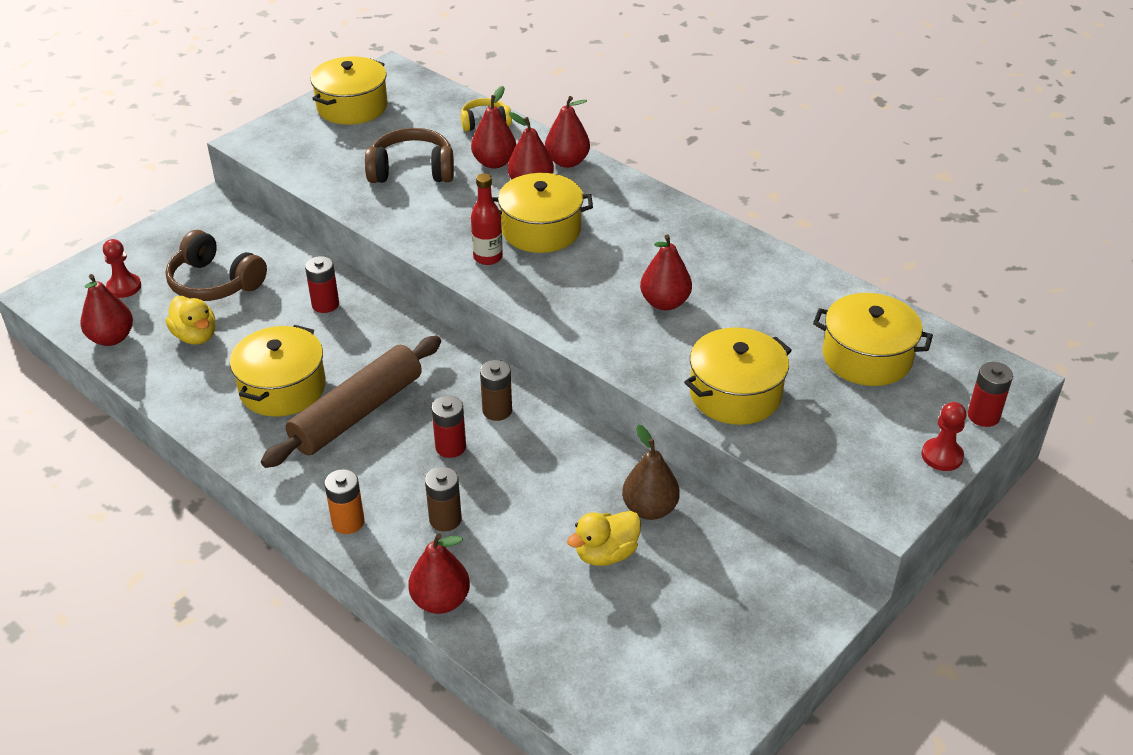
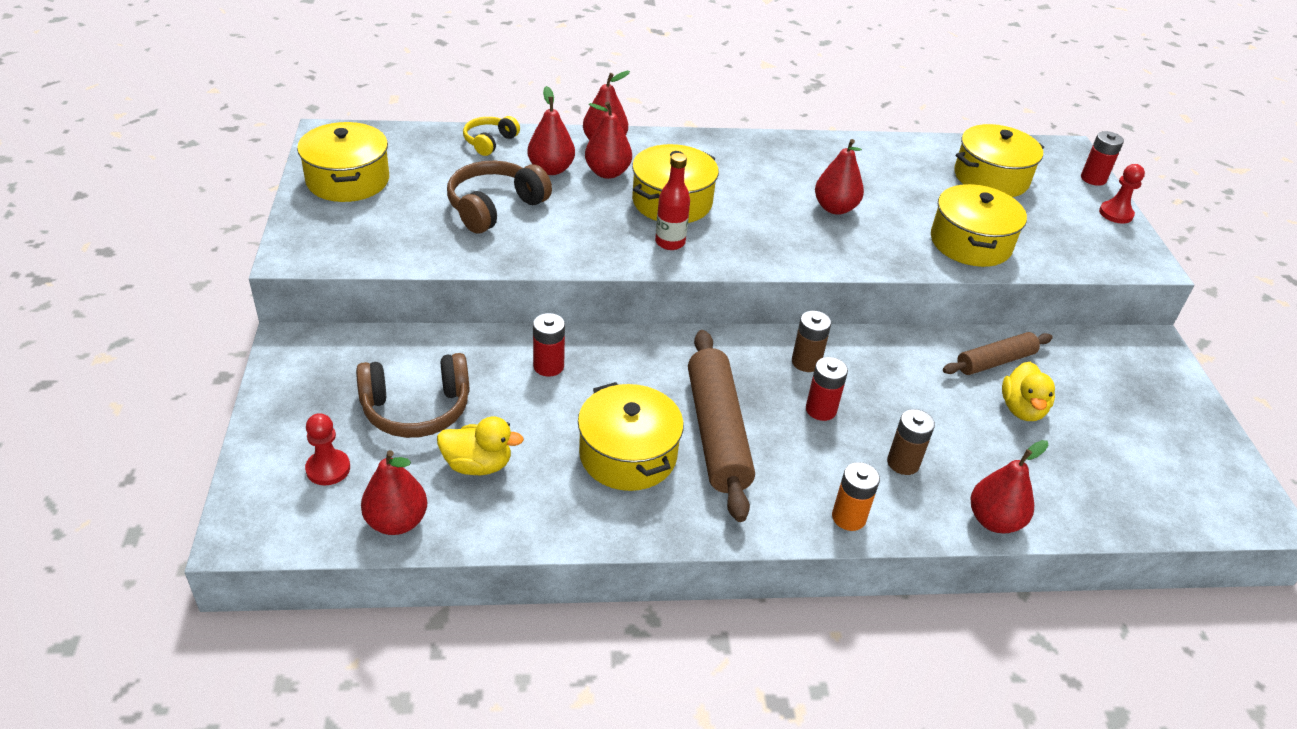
camera: 50 degrees left, 0 degrees up
(650, 509) = (995, 362): brown pear -> brown rolling pin

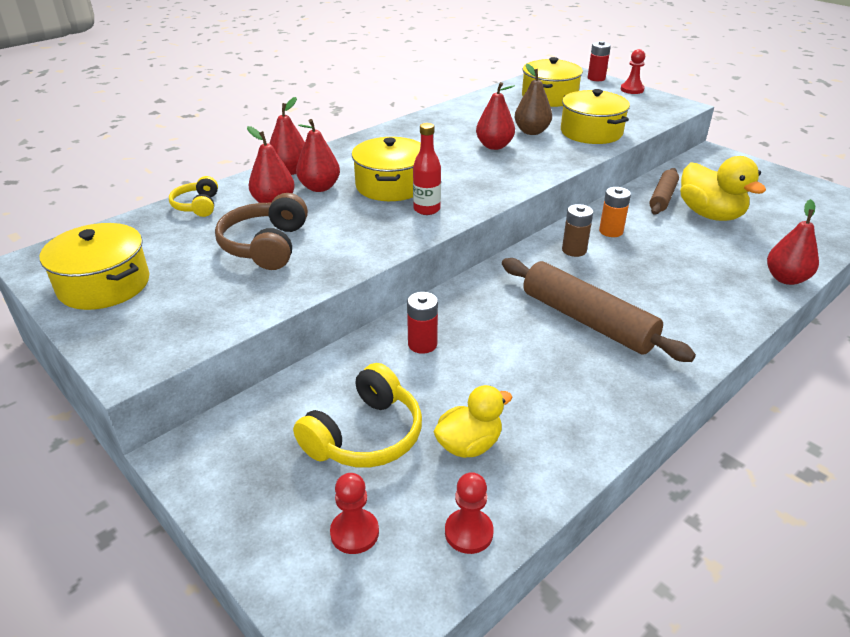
camera: 35 degrees left, 5 degrees down
(396, 522) = (468, 532): red pear -> red pawn
(416, 409) = (365, 435): brown headphones -> yellow headphones
(628, 455) = (557, 369): yellow pot -> none
(821, 410) = (621, 272): red battery -> none
(848, 517) = (725, 323): orange battery -> orange battery (611, 231)
(902, 211) = (531, 132): none -> brown pear
(903, 463) = (703, 275): brown battery -> none
(1022, 409) = (710, 214): yellow duck -> yellow duck, size x1.56

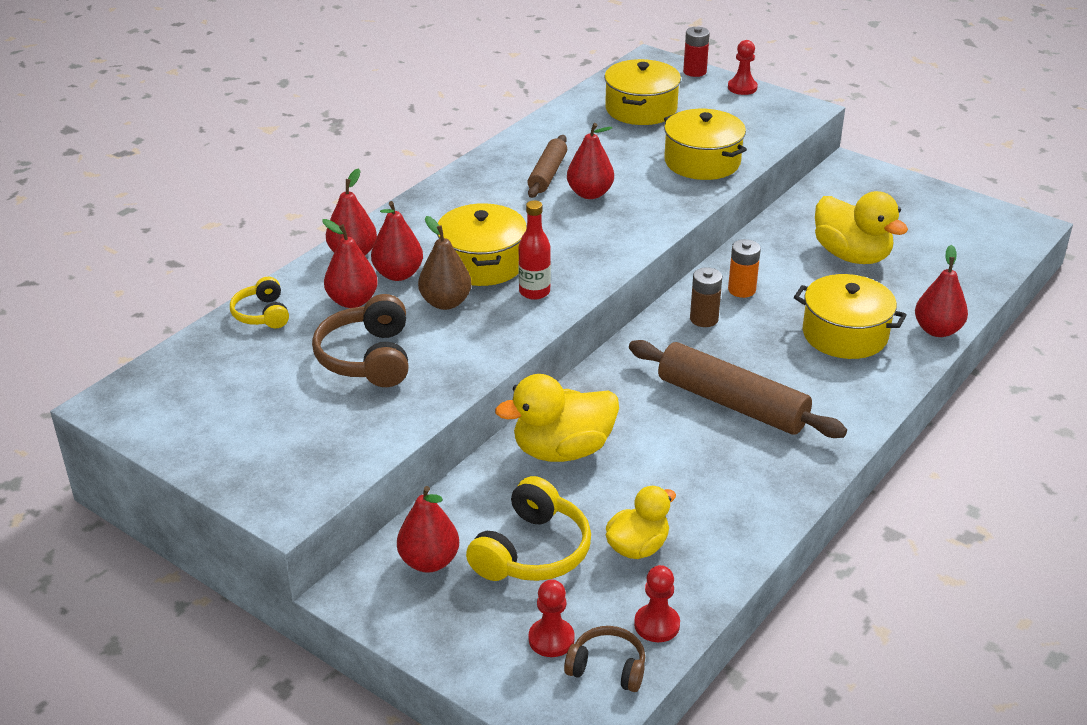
camera: 10 degrees left, 0 degrees up
(104, 285) = (207, 425): yellow pot -> yellow pot (844, 334)
(265, 432) = (429, 561): none -> red pear
(403, 576) = (607, 668): none -> brown headphones
(422, 344) = (562, 450): red battery -> yellow duck
(531, 132) = (630, 167): brown pear -> brown pear (445, 302)
(662, 198) = (796, 237): brown rolling pin -> brown rolling pin (547, 174)

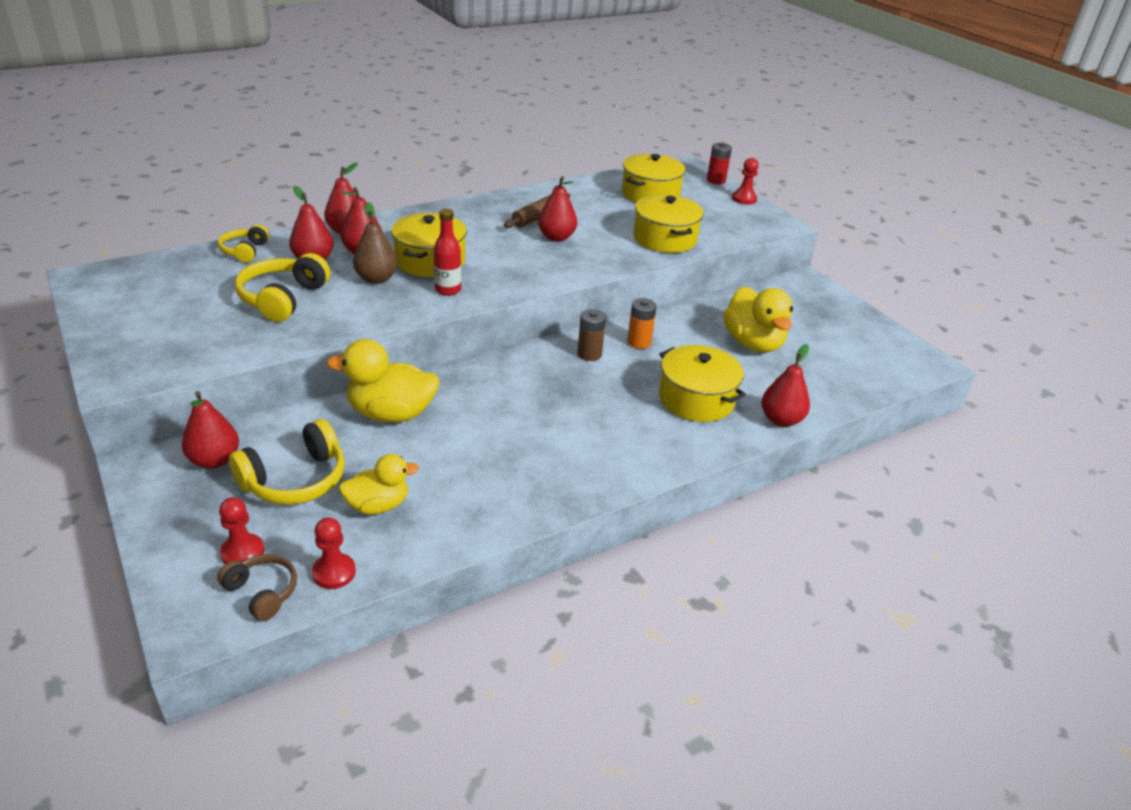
camera: 20 degrees right, 0 degrees up
(368, 358) = (283, 299): brown headphones -> yellow headphones
(731, 403) = (555, 422): brown rolling pin -> none

